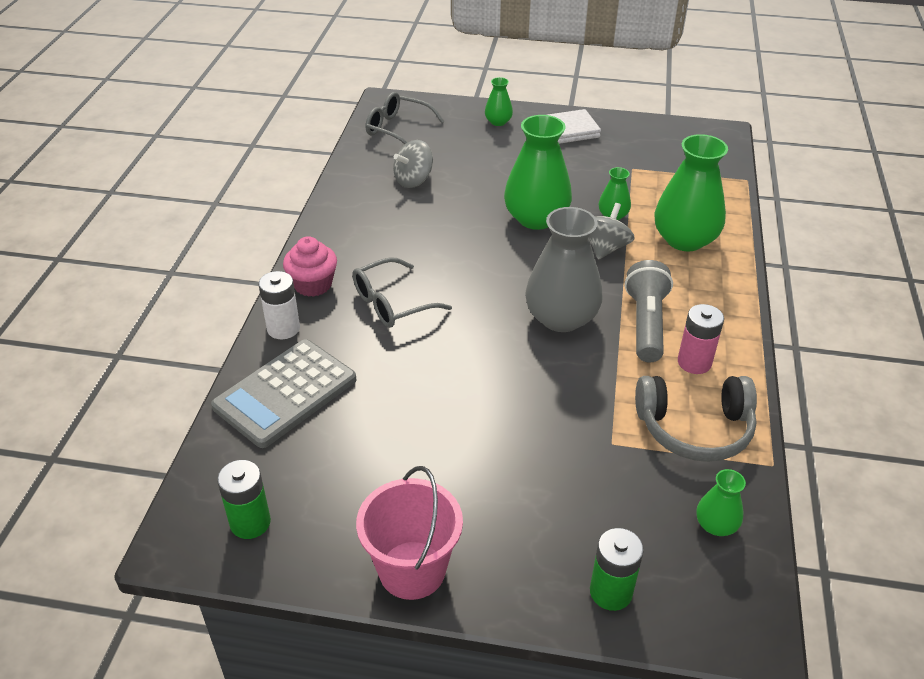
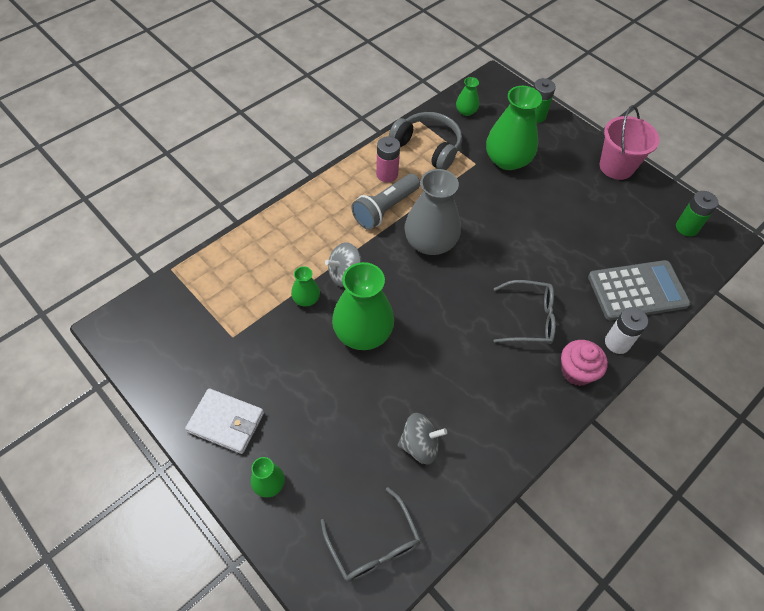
camera: 145 degrees left, 15 degrees up
(684, 239) = (286, 248): green vase -> green vase (507, 160)

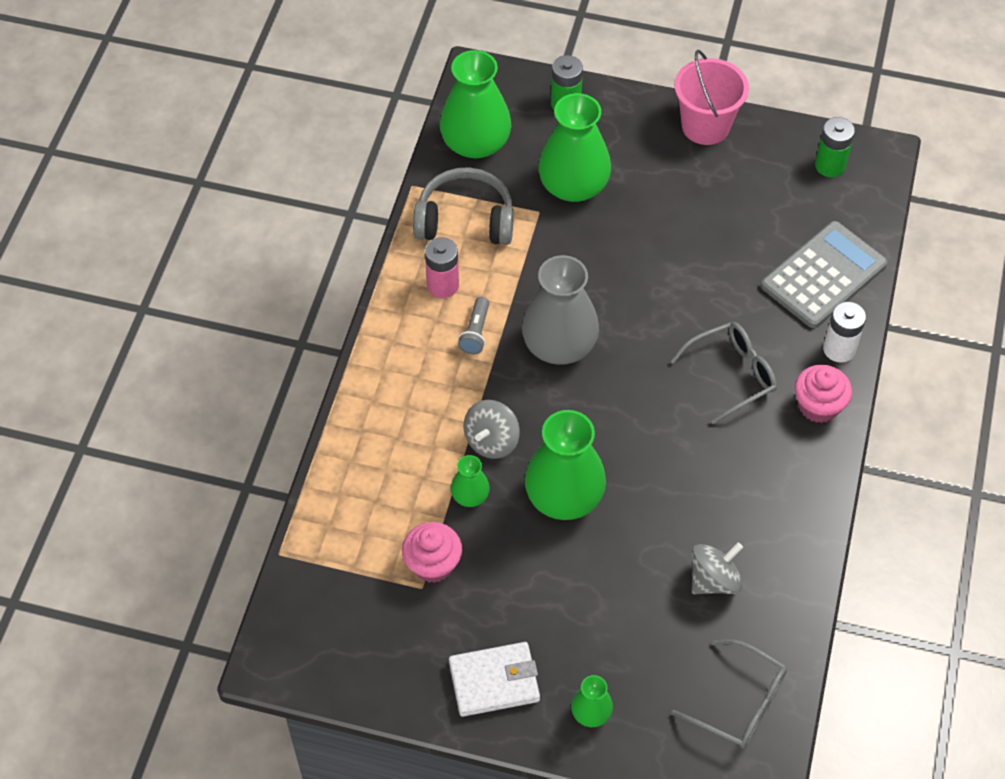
camera: 30 degrees left, 0 degrees up
(250, 326) = (433, 564): none -> pink cupcake
(385, 209) = (475, 332): grey flashlight -> grey flashlight, size x0.57
(466, 111) = (475, 143): green vase -> green vase, size x2.07

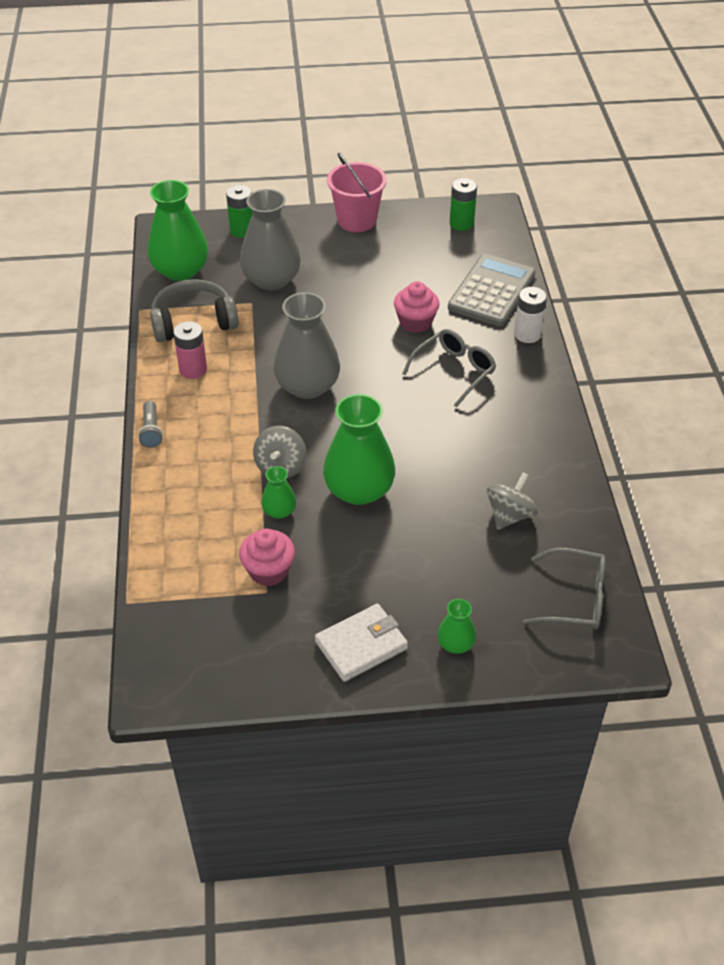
camera: 20 degrees left, 10 degrees down
(475, 332) = (234, 395): grey flashlight -> grey flashlight (151, 431)
(573, 185) = (271, 279): green vase -> grey vase
(818, 406) = (531, 375): pink cupcake -> pink cupcake (415, 322)

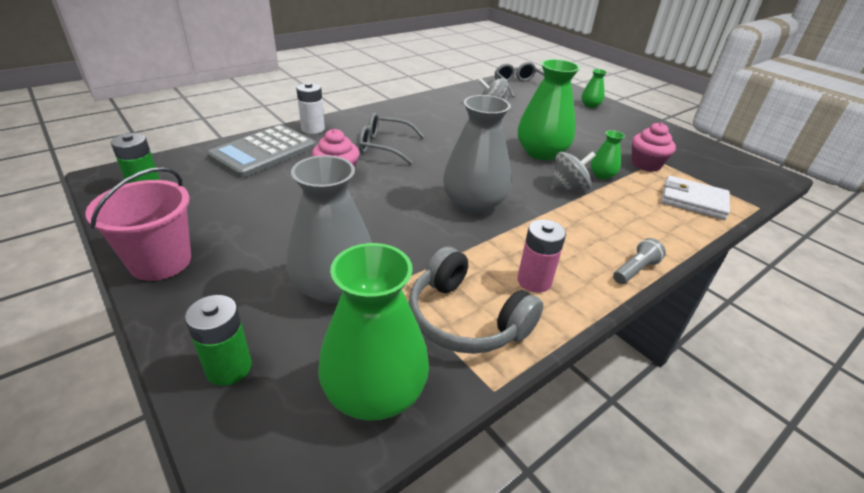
camera: 125 degrees left, 10 degrees down
(361, 645) = (634, 126): white wallet -> white wallet (693, 201)
(491, 291) = (263, 152): grey calculator -> grey calculator turned 45 degrees counterclockwise

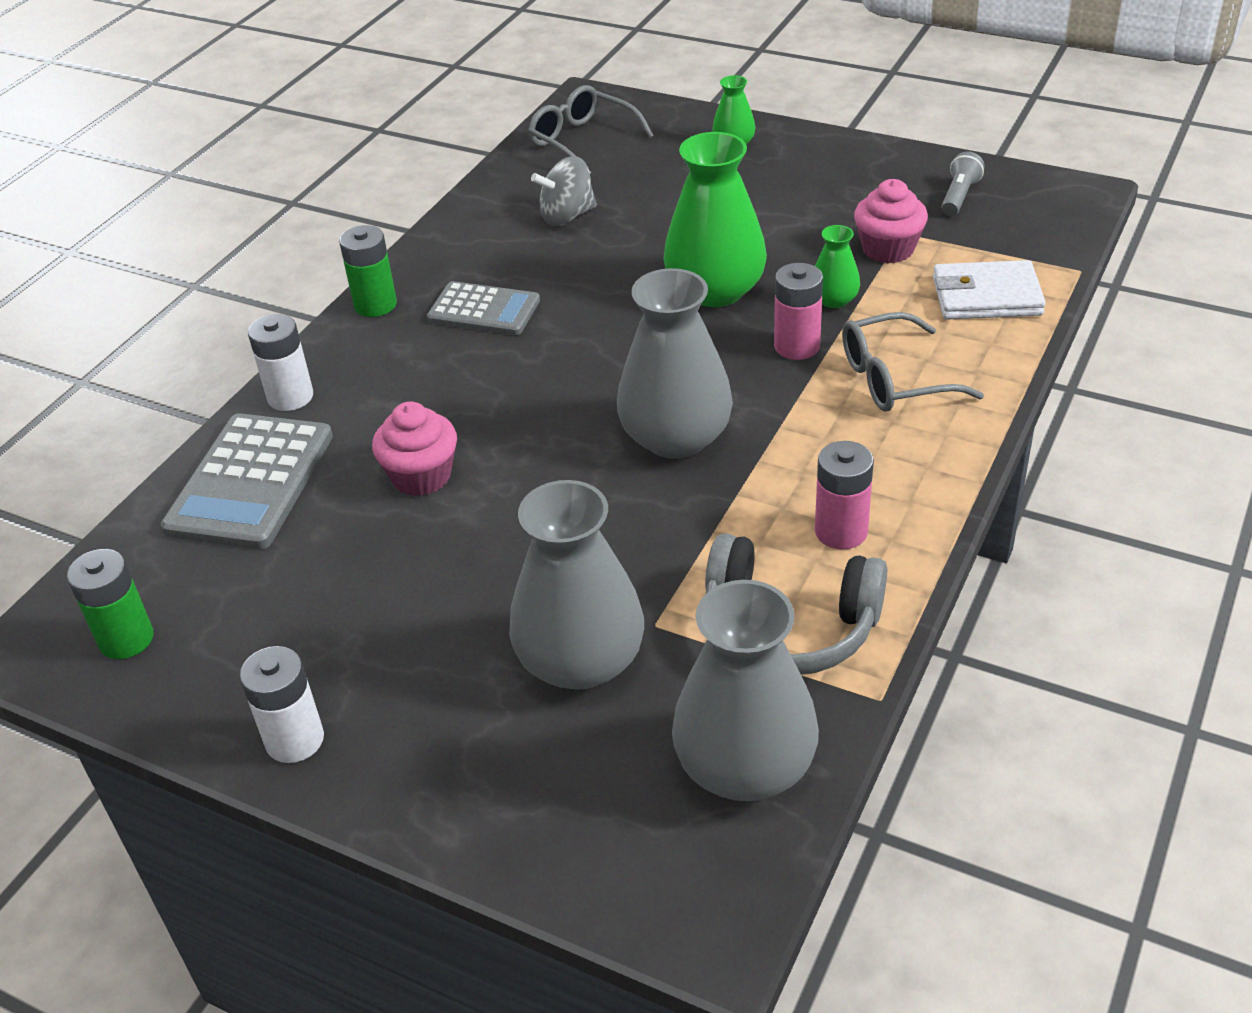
camera: 20 degrees left, 5 degrees up
(161, 262) = (294, 740): pink bucket -> white battery
(229, 368) = (543, 825): green battery -> green battery (375, 305)
(375, 391) = (745, 766): green vase -> grey vase
(384, 146) = (448, 384): grey glasses -> grey glasses (893, 379)
(425, 126) = (484, 310): none -> grey calculator
(568, 187) = (797, 346): grey spinning top -> pink battery
(635, 270) = (961, 455): grey flashlight -> grey flashlight (959, 196)

